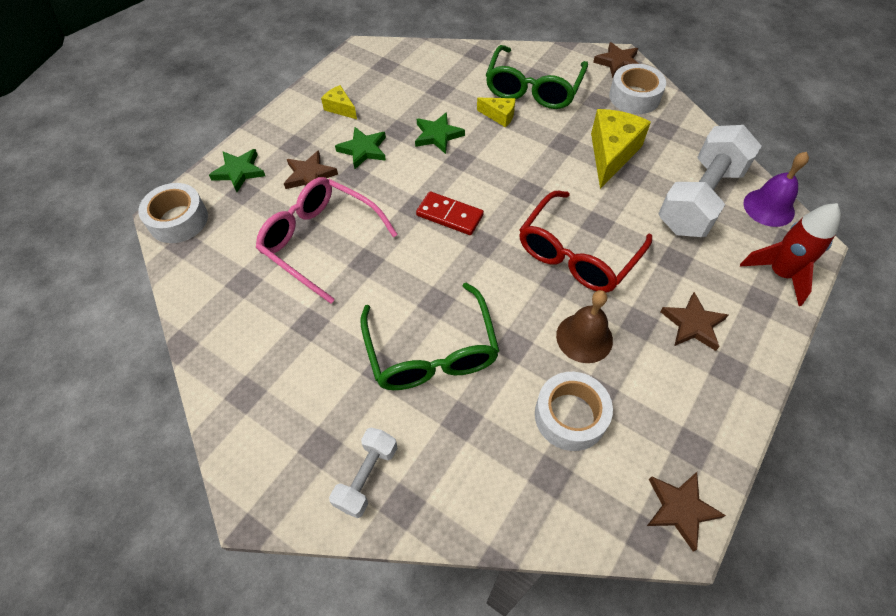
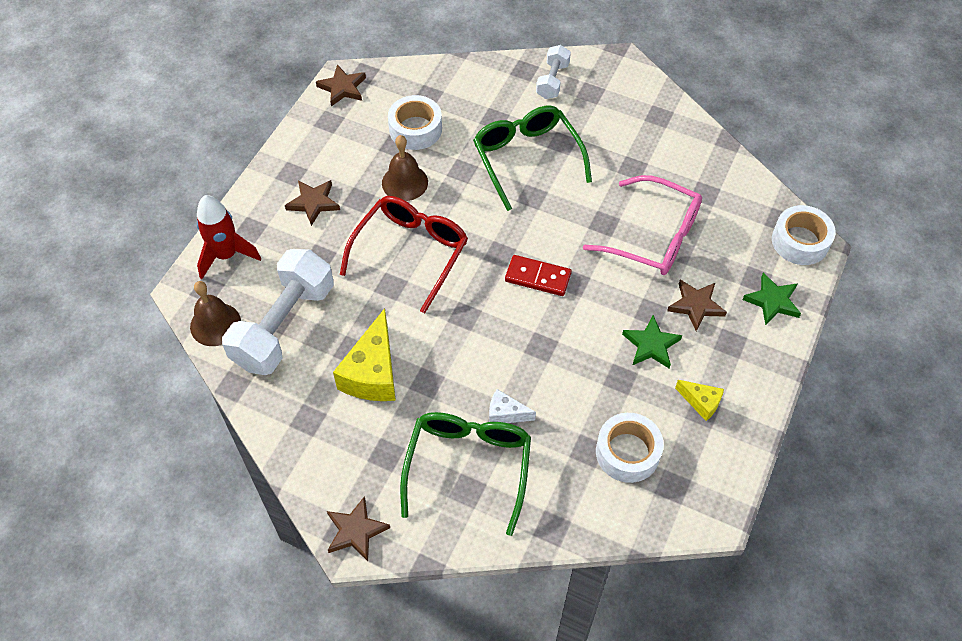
camera: 170 degrees right, 0 degrees up
(437, 135) = (573, 375): green star -> none
(499, 116) = (506, 414): yellow cheese -> white cheese
(634, 97) = (339, 467): white tape -> white tape (627, 452)
(768, 207) = (215, 324): purple bell -> brown bell

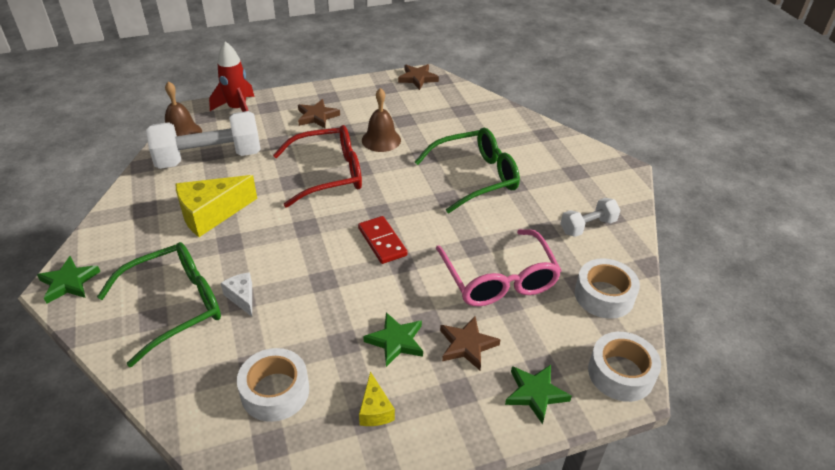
camera: 45 degrees right, 15 degrees down
(356, 531) = (69, 282): brown star -> green star
(415, 129) = (428, 120): white tape -> white tape (604, 295)
(527, 158) = (475, 177): green glasses -> green glasses turned 45 degrees clockwise
(552, 81) = (556, 150): white dumbbell -> white dumbbell (587, 226)

